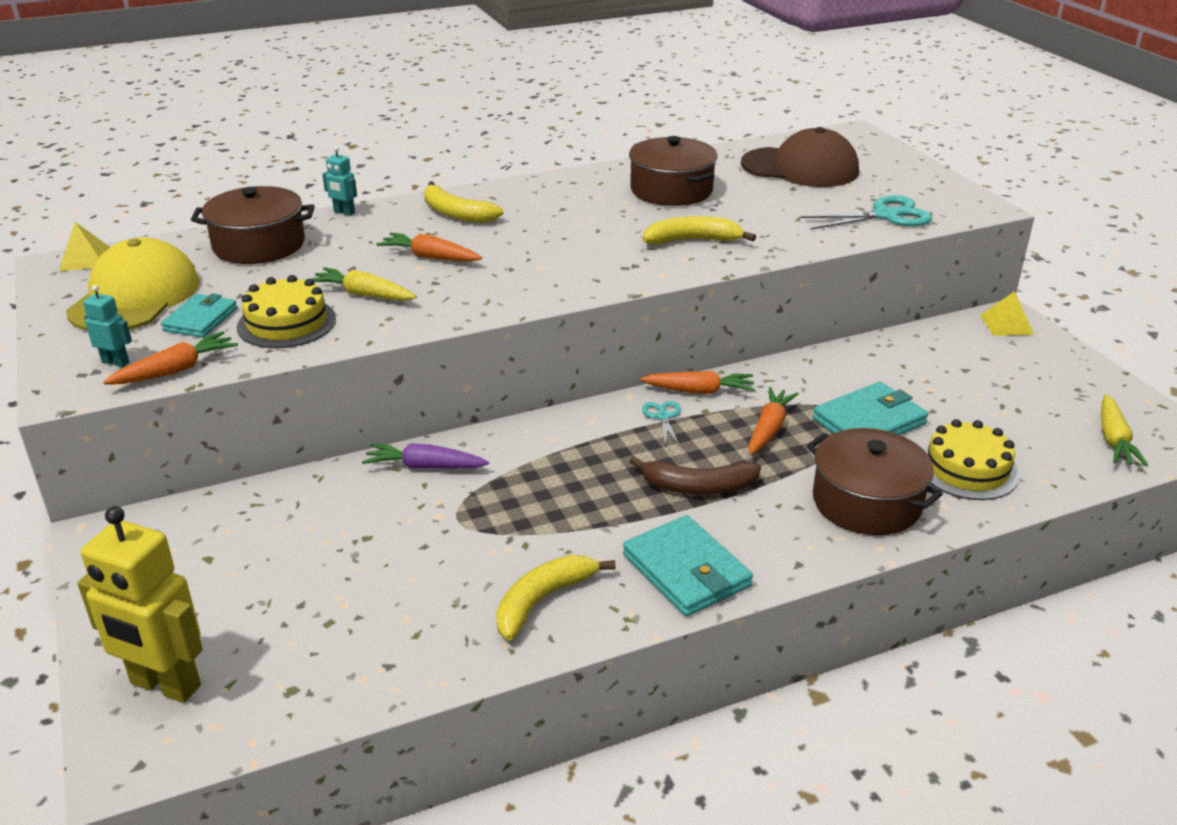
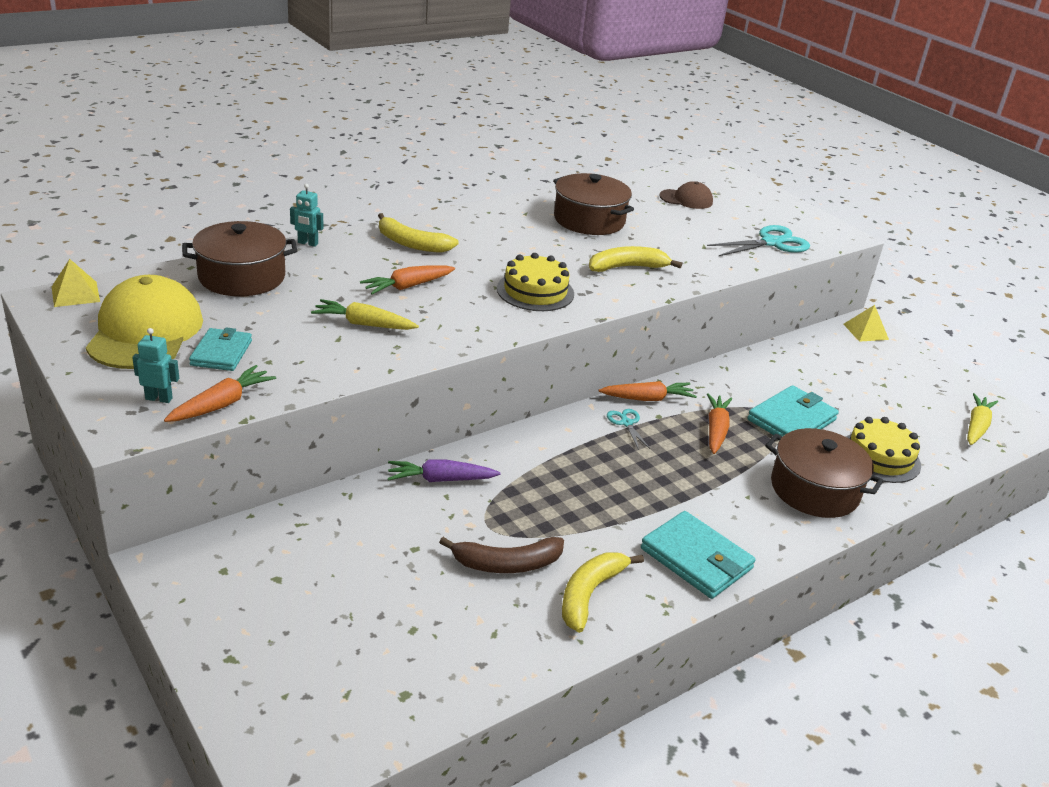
camera: 15 degrees left, 0 degrees up
(165, 685) = (287, 701): yellow robot -> none
(286, 323) = (305, 354): yellow cake -> yellow cake (535, 291)
(430, 257) = (407, 286): orange carrot -> orange carrot turned 45 degrees counterclockwise
(698, 487) = (678, 485): brown banana -> brown banana (507, 564)
(800, 168) = (686, 199): brown cap -> brown cap, size x0.54
(1113, 439) = (976, 426): yellow carrot -> yellow carrot turned 150 degrees counterclockwise

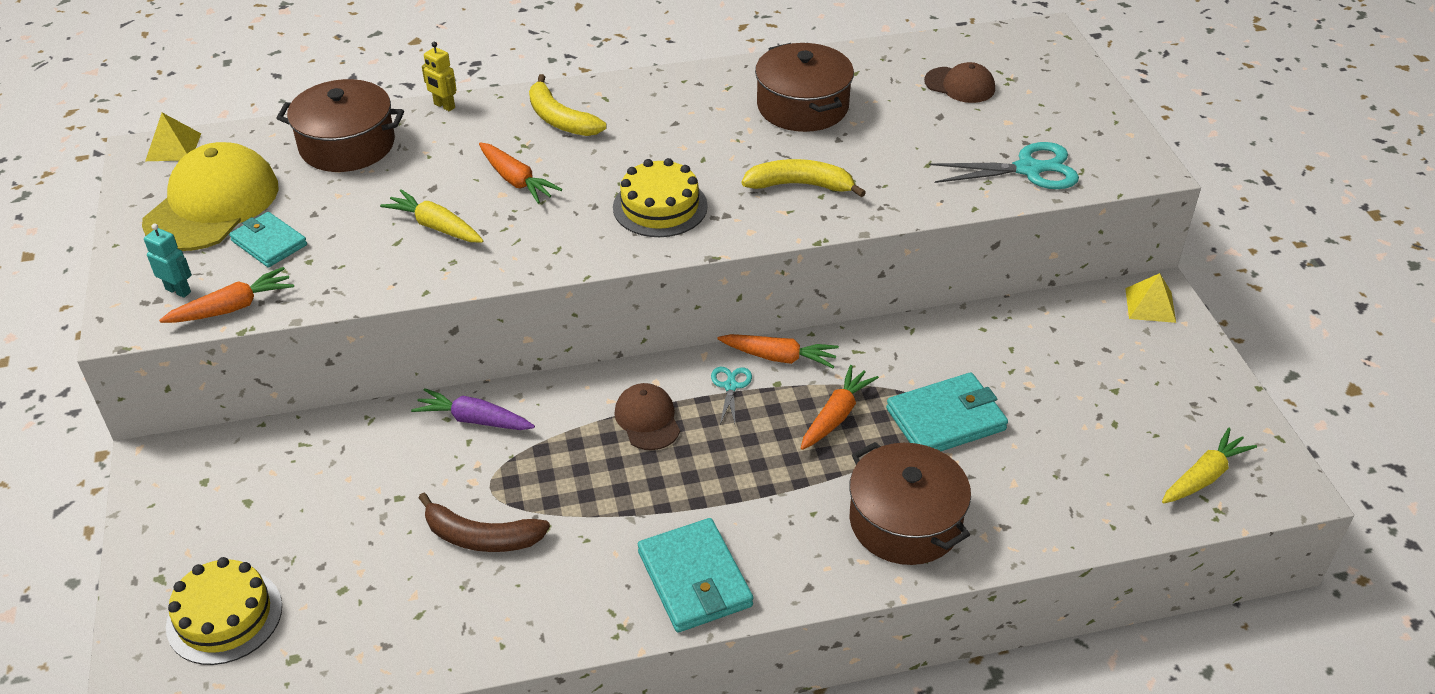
camera: 25 degrees right, 10 degrees up
(221, 353) = (269, 243): turquoise wallet -> turquoise wallet turned 75 degrees counterclockwise
(307, 243) = (444, 106): turquoise robot -> yellow robot
(407, 286) = (516, 180): orange carrot -> orange carrot turned 120 degrees counterclockwise
(580, 455) = (647, 419): none -> brown cap
(589, 594) = (546, 593): yellow banana -> none
(879, 457) = (1027, 494): yellow cake -> yellow cake (224, 616)

